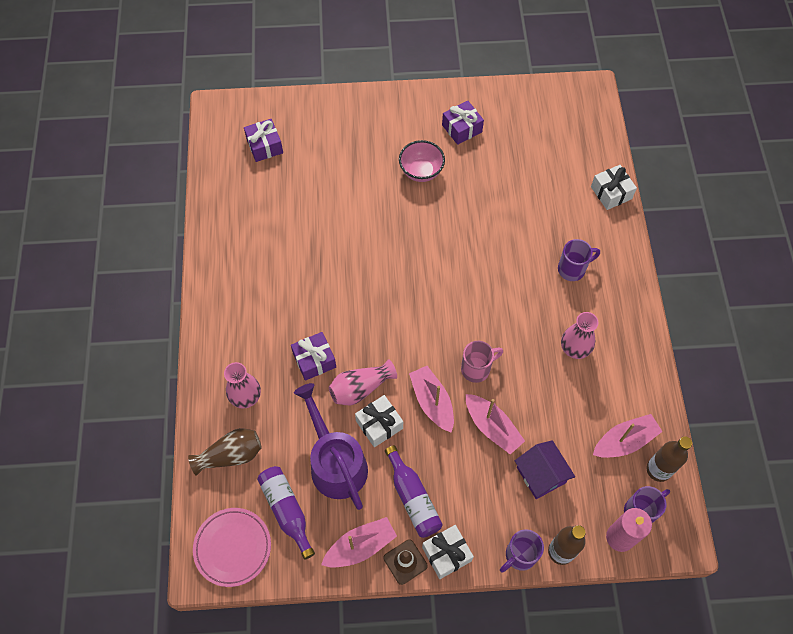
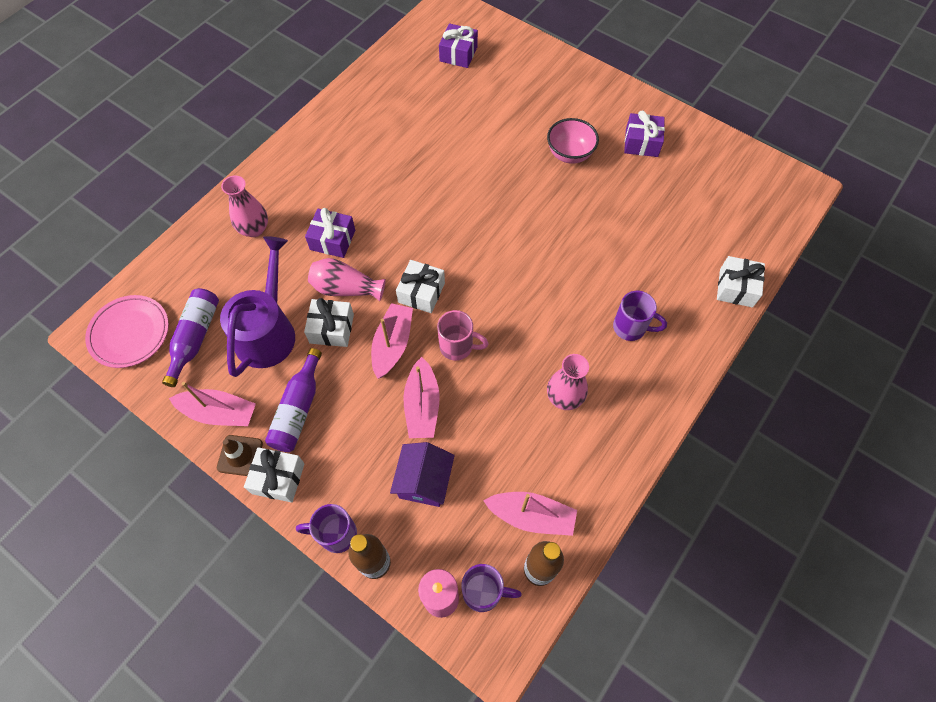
camera: 40 degrees right, 0 degrees up
(231, 455) = (199, 263): brown vase -> none
(416, 350) = (421, 292): none -> white gift

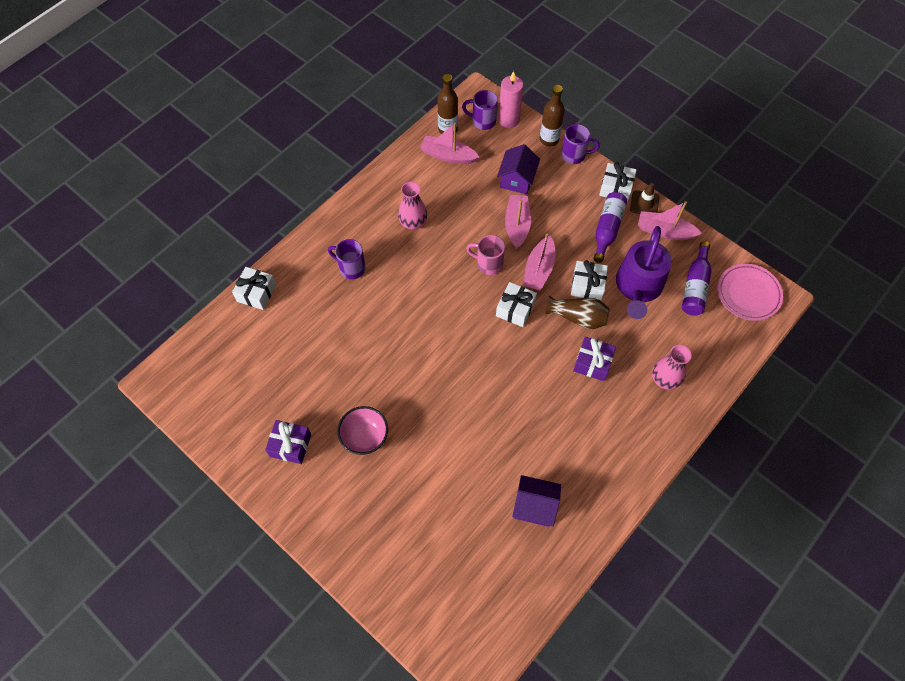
camera: 175 degrees left, 0 degrees up
(346, 288) = (578, 317): pink vase -> brown vase
(398, 112) = (534, 506): none -> purple house
(458, 54) = (464, 589): purple gift -> none

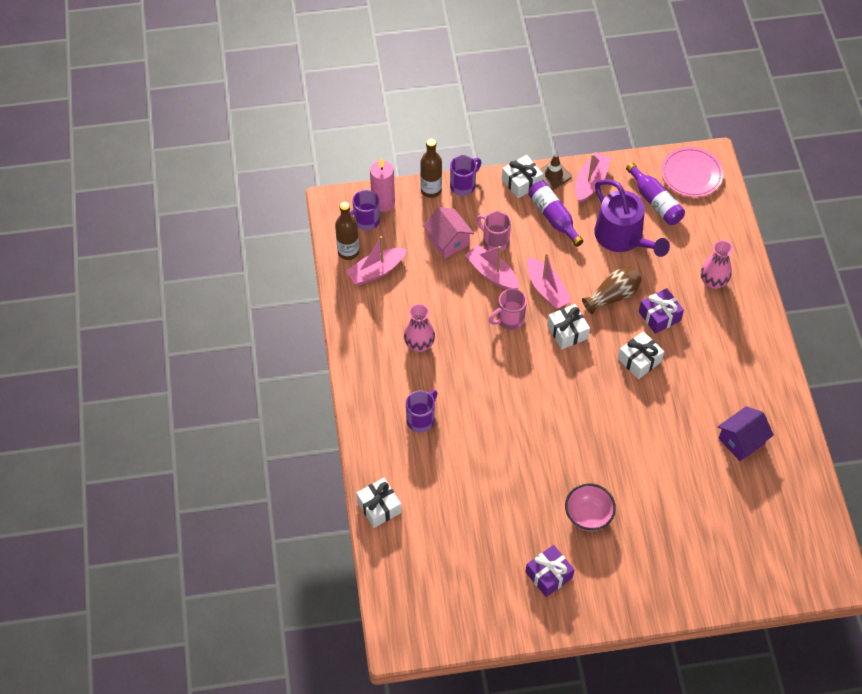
camera: 50 degrees left, 5 degrees down
(351, 268) = (421, 419): purple mug -> purple mug turned 150 degrees clockwise
(517, 179) = (448, 241): purple house -> pink house
(546, 207) = (495, 241): none -> pink mug
(587, 285) = (590, 268): white gift -> white gift (639, 360)
(664, 231) = (590, 182): pink boat -> pink boat turned 150 degrees clockwise

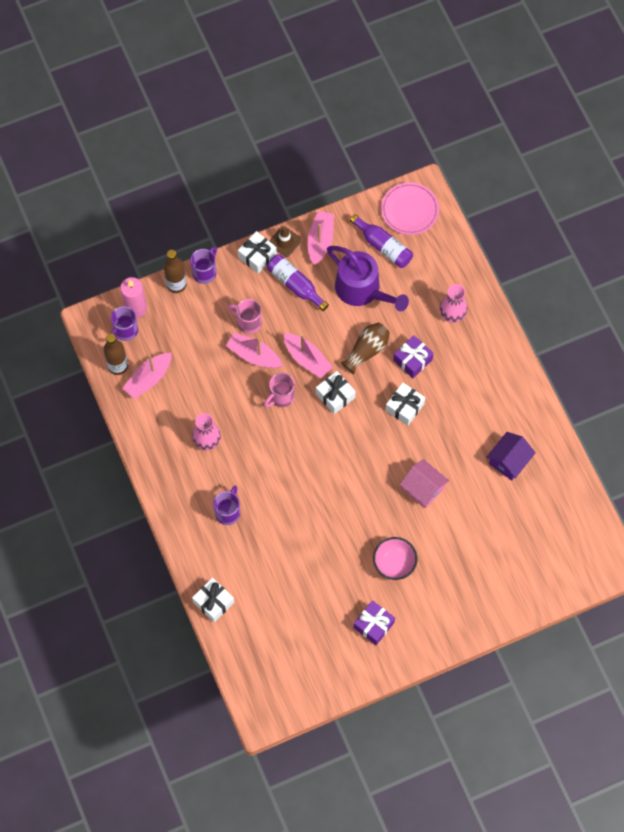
camera: 15 degrees left, 10 degrees up
(448, 241) = (206, 332): pink house -> pink house (423, 488)

